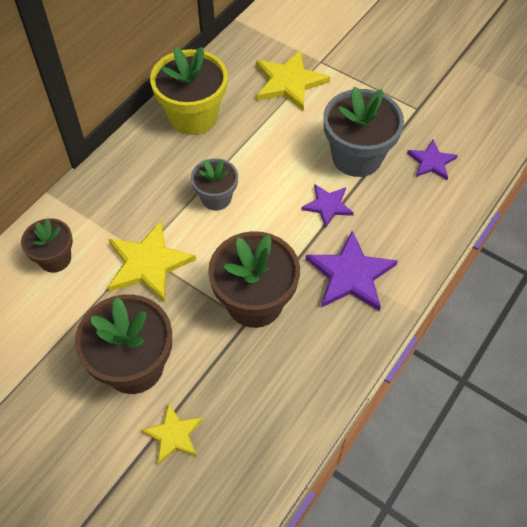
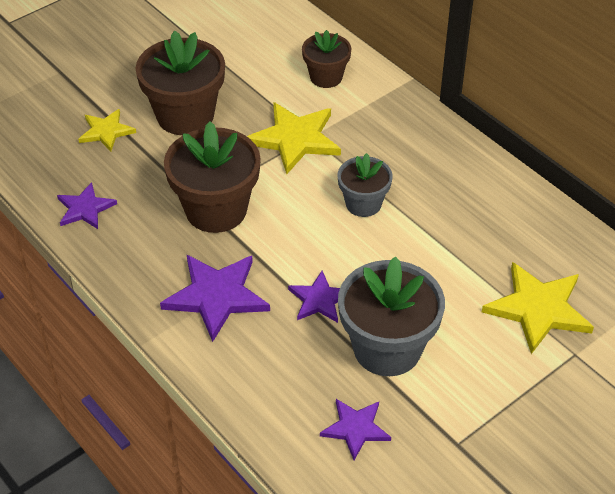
camera: 105 degrees right, 10 degrees down
(193, 116) = (495, 204): yellow flower pot -> none
(286, 414) = (85, 208): none -> purple star

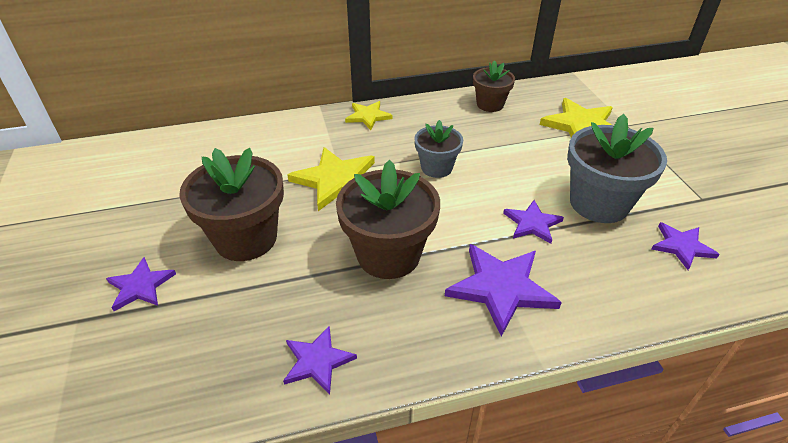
camera: 65 degrees left, 5 degrees down
(105, 84) = (140, 286): none -> purple star
(106, 131) = (213, 306): yellow star -> yellow star (368, 116)
(326, 77) = (278, 142): brown flower pot -> brown flower pot (490, 104)

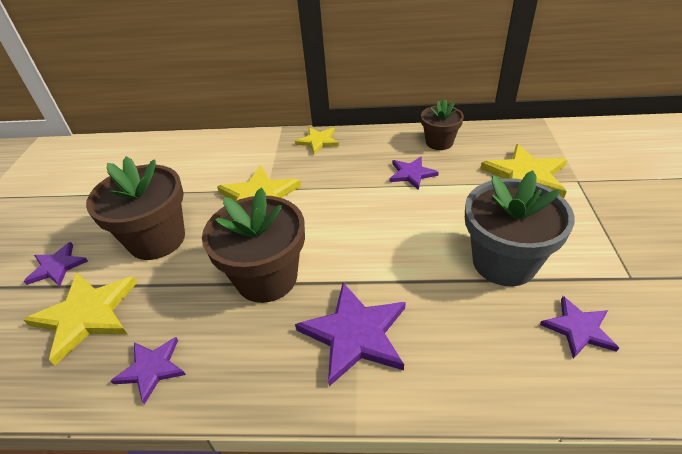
camera: 20 degrees right, 0 degrees up
(210, 327) = (86, 315): none -> yellow star
(436, 168) = (355, 199): grey flower pot -> none
(532, 223) = (421, 271): purple star -> purple star (411, 174)

